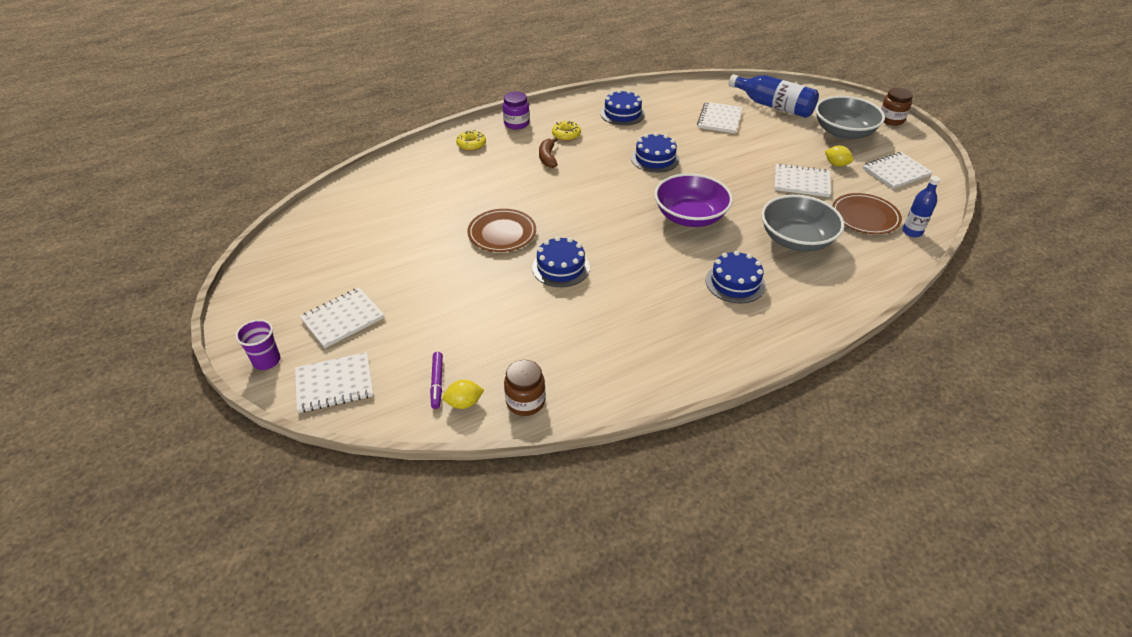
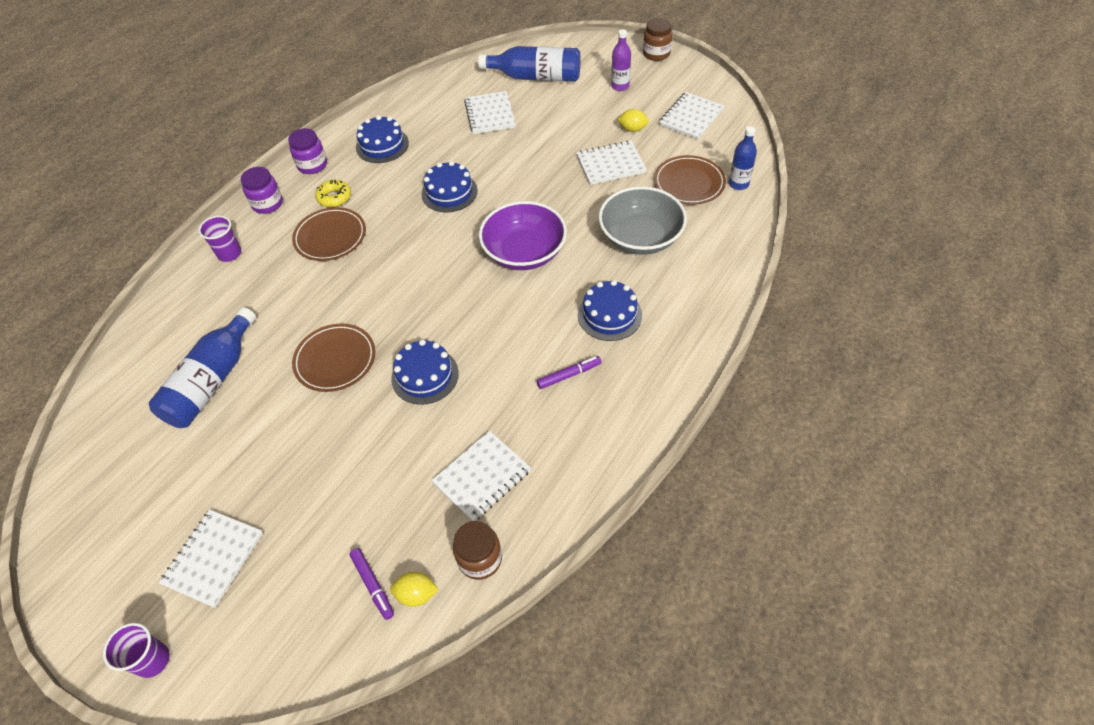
camera: 25 degrees left, 10 degrees up
(334, 384) = (255, 647): white notebook -> white notebook (482, 477)
(411, 215) = (212, 381): none -> blue bottle
(464, 403) = (416, 594): yellow lemon -> yellow lemon turned 45 degrees clockwise
(471, 144) = (229, 254): yellow donut -> purple cup
(547, 158) = (330, 237): brown banana -> brown plate
(563, 110) = (312, 165): none -> purple jar
(674, 310) = (569, 375): none -> purple marker
(843, 132) = (620, 86): grey bowl -> purple bottle

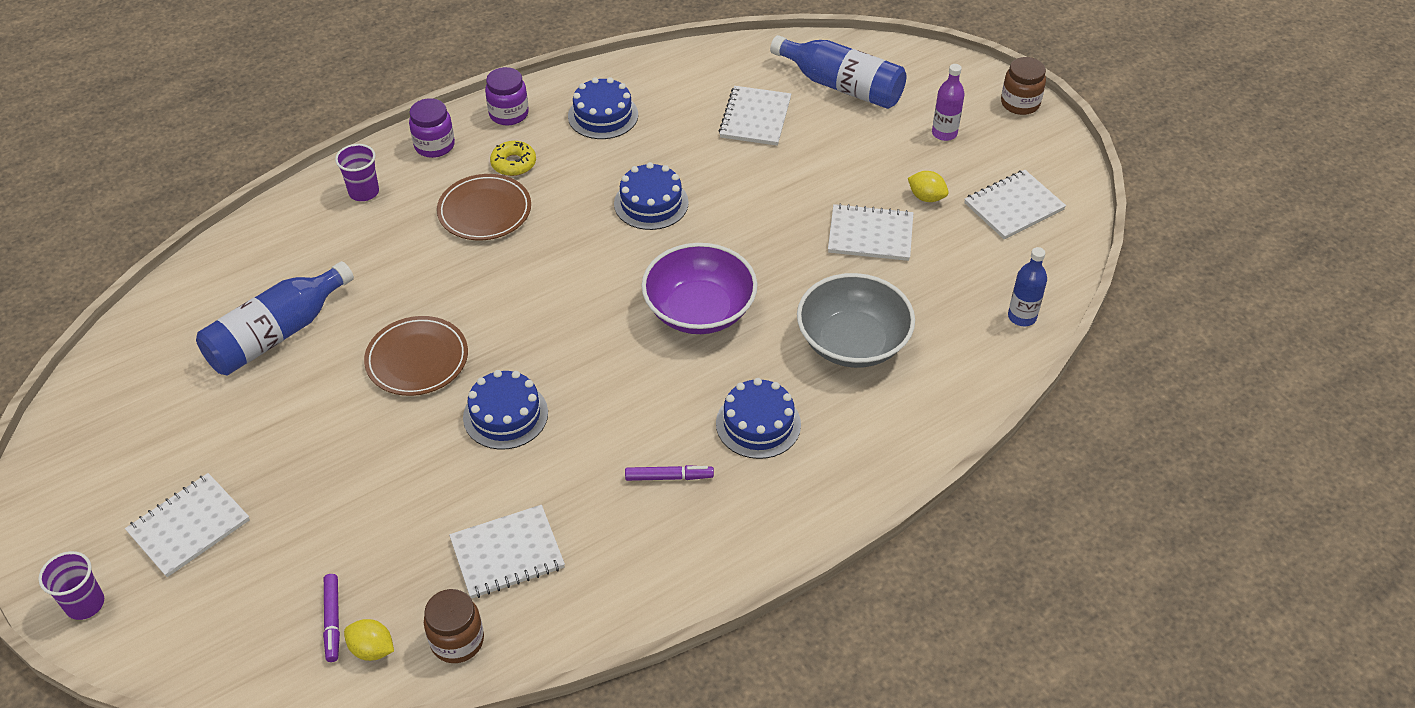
camera: 20 degrees right, 5 degrees down
(689, 183) = (957, 293): brown plate -> none

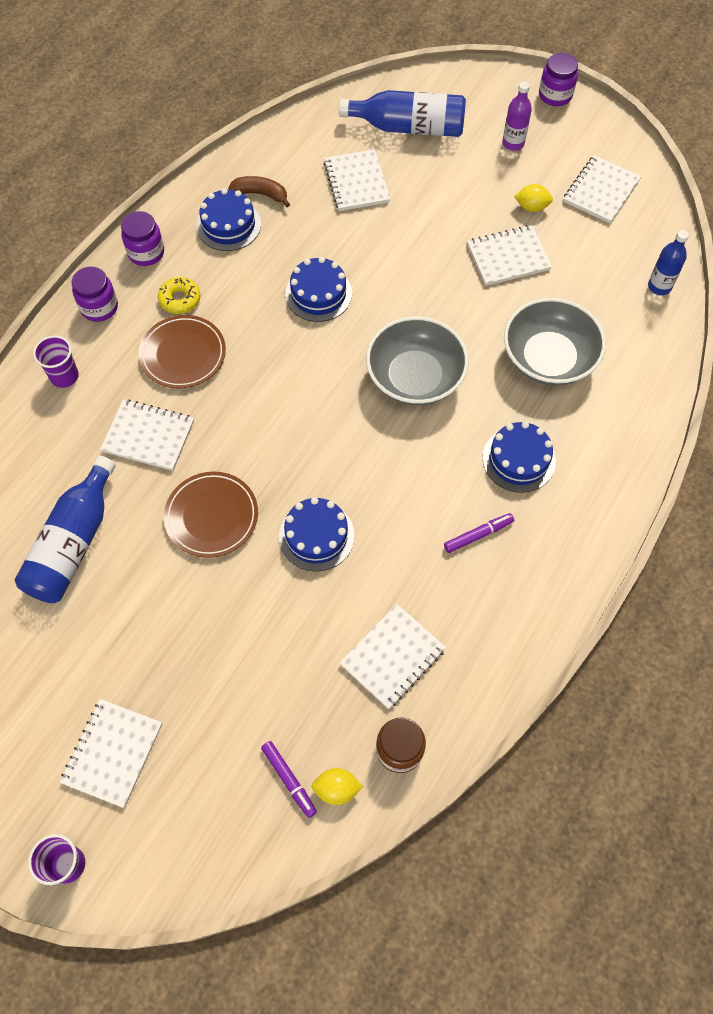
camera: 25 degrees left, 15 degrees up
(405, 269) = (148, 436): none -> white notebook
(652, 99) = (261, 194): none -> brown banana
(699, 310) = (415, 377): purple bowl -> grey bowl
(1020, 103) = (555, 95): brown jar -> purple jar

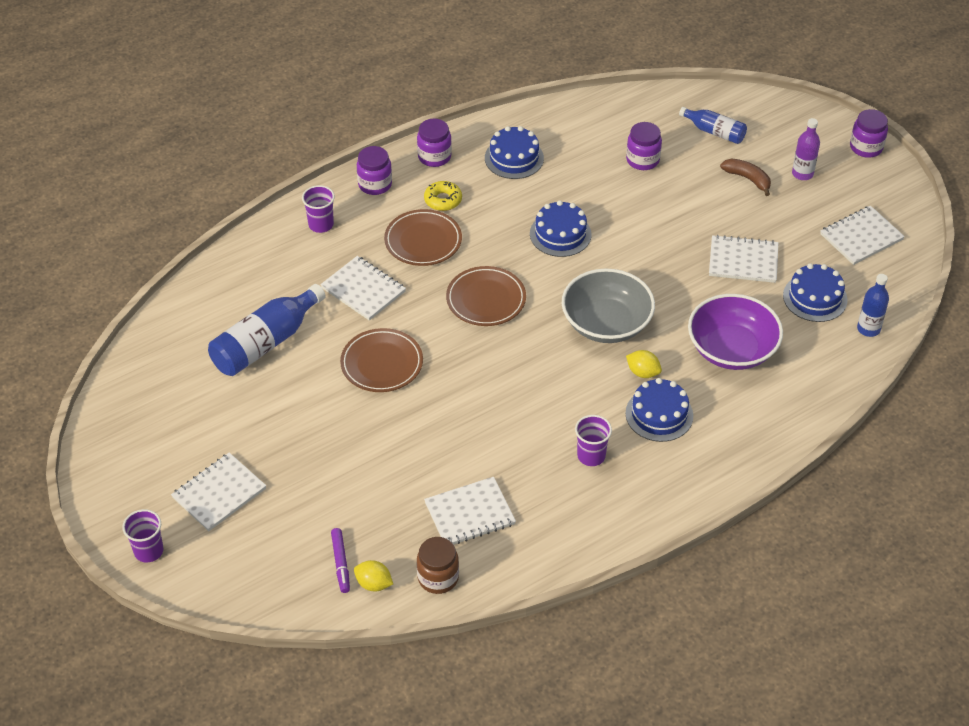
camera: 25 degrees right, 15 degrees down
(261, 194) = (554, 143): brown banana -> brown banana (748, 179)
(282, 397) = (486, 299): none -> brown plate
(316, 536) = (457, 407): blue cake -> blue cake (815, 298)
(356, 182) = (642, 160): white notebook -> purple jar
(409, 127) = (714, 132): blue bottle -> blue bottle, size x0.58
(478, 535) = (591, 456): purple marker -> purple cup
(531, 207) = (788, 229): yellow lemon -> yellow lemon (643, 372)
(548, 358) = (732, 349): grey bowl -> purple bowl

